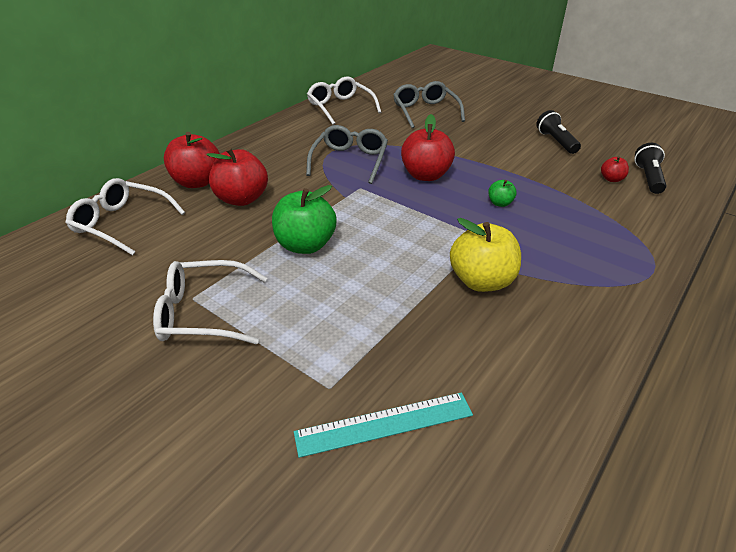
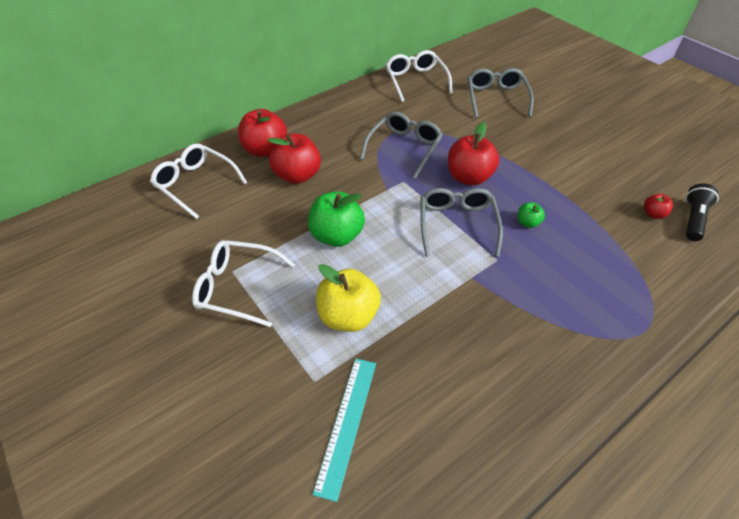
camera: 15 degrees right, 10 degrees up
(384, 423) = (346, 423): turquoise ruler -> turquoise ruler turned 75 degrees counterclockwise
(431, 216) = (457, 225): none -> grey glasses
(481, 281) = (477, 306): yellow apple -> yellow apple (348, 316)
(556, 141) = (615, 157): black flashlight -> none

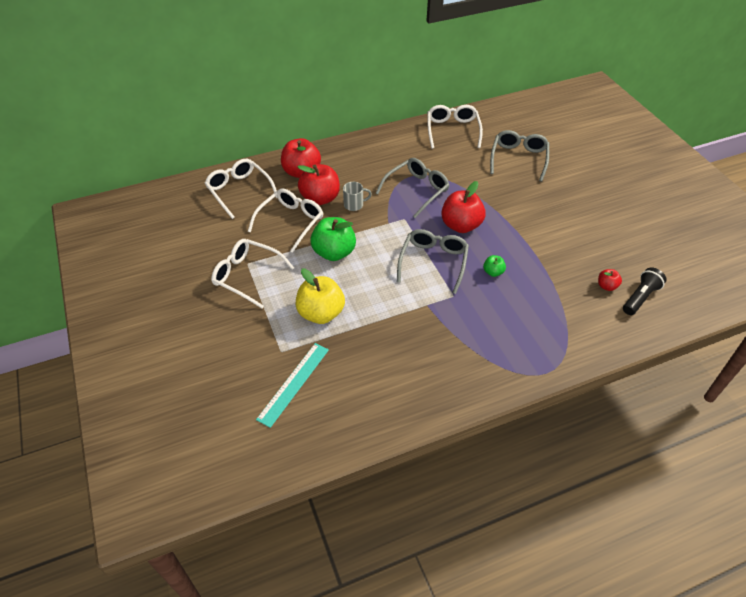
camera: 15 degrees right, 0 degrees up
(271, 210) = (290, 222): none -> white glasses
(340, 176) = (354, 205): none -> grey mug

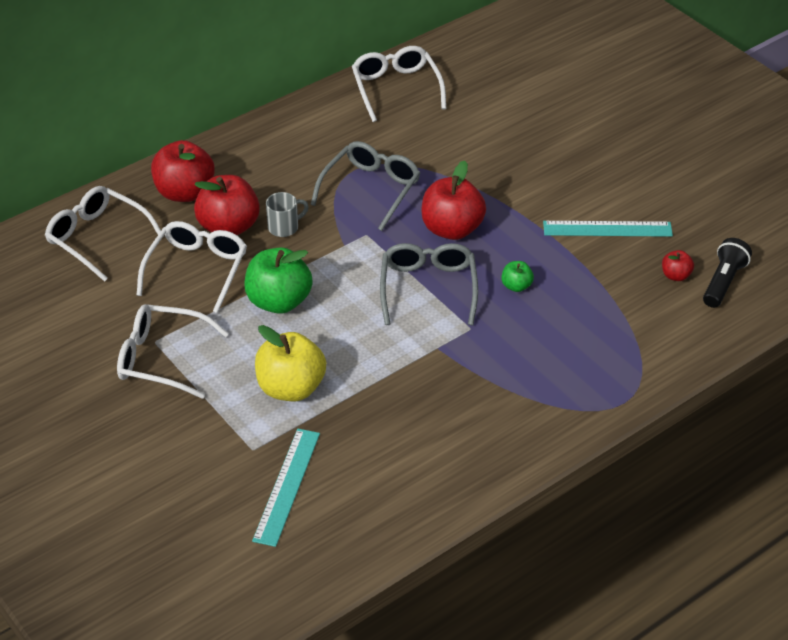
camera: 15 degrees left, 5 degrees down
(518, 159) = (507, 116): grey glasses -> none
(566, 244) = (607, 229): none -> turquoise ruler

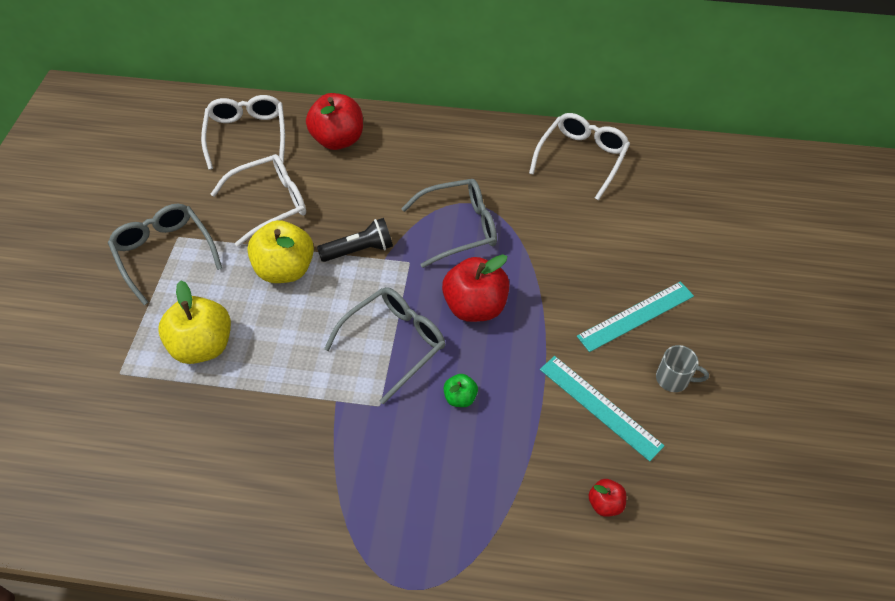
camera: 45 degrees right, 10 degrees up
(162, 359) = (165, 254): white glasses -> grey glasses
(229, 227) = (330, 186): red apple -> none
(279, 301) = (285, 269): green apple -> yellow apple
(284, 227) = (363, 213): grey mug -> grey mug (673, 379)
(286, 486) = (98, 423): turquoise ruler -> turquoise ruler (636, 316)
(723, 282) = (641, 549): black flashlight -> black flashlight (359, 250)

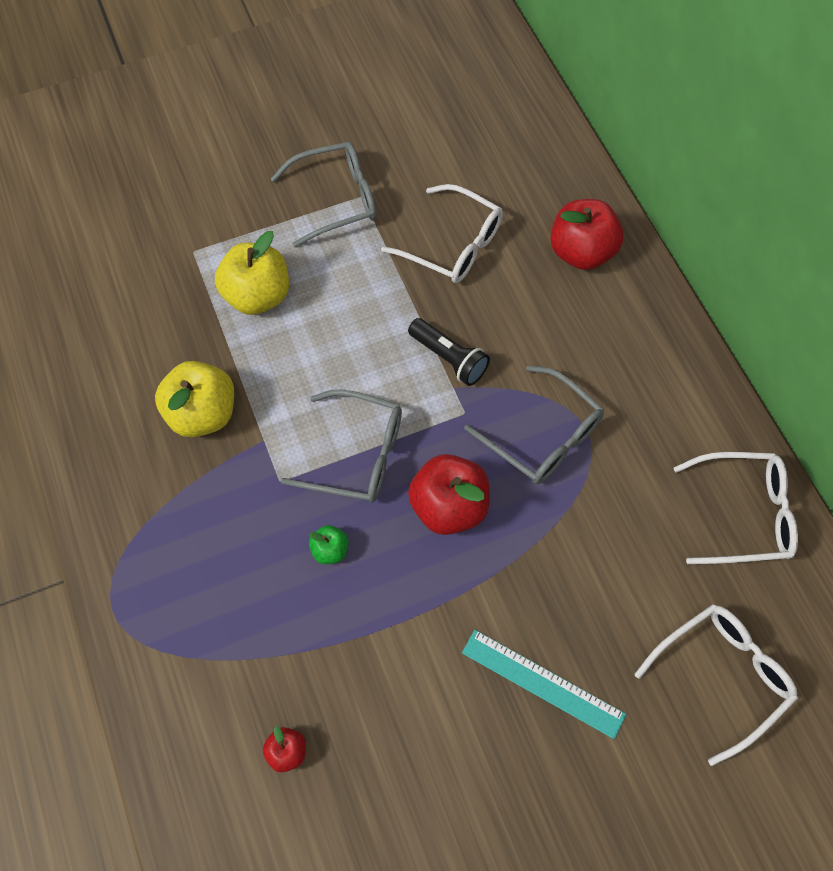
camera: 60 degrees right, 10 degrees up
(165, 254) = (335, 200): grey glasses -> grey glasses turned 45 degrees clockwise
(247, 135) = (525, 170): white glasses -> white glasses (721, 677)
(285, 269) = (382, 308): yellow apple -> yellow apple (202, 414)
(600, 406) = (399, 696): turquoise ruler -> none
(673, 379) = (481, 762): grey mug -> none

